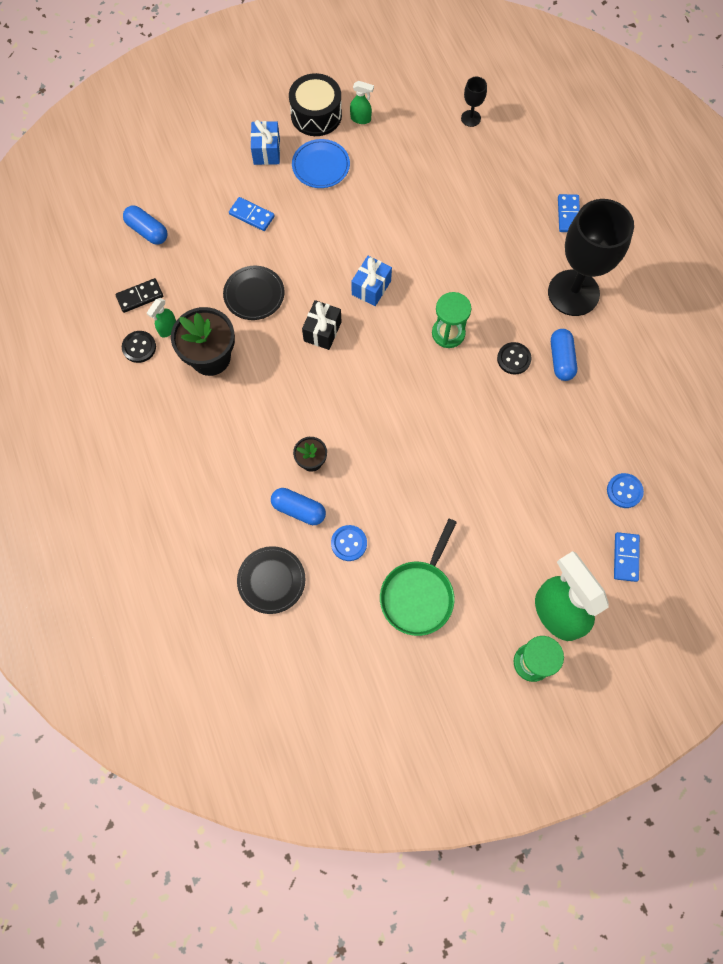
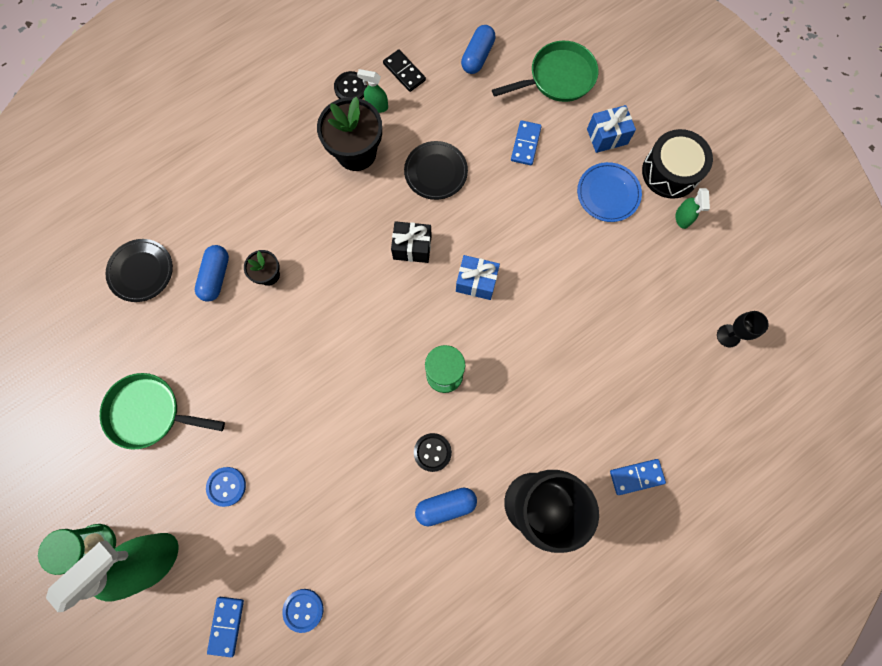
camera: 75 degrees right, 5 degrees up
(195, 173) = (558, 78): none -> green pan
(349, 543) = (190, 332): blue button -> blue button (226, 486)
(626, 557) = (226, 625): blue domino -> blue domino turned 75 degrees counterclockwise

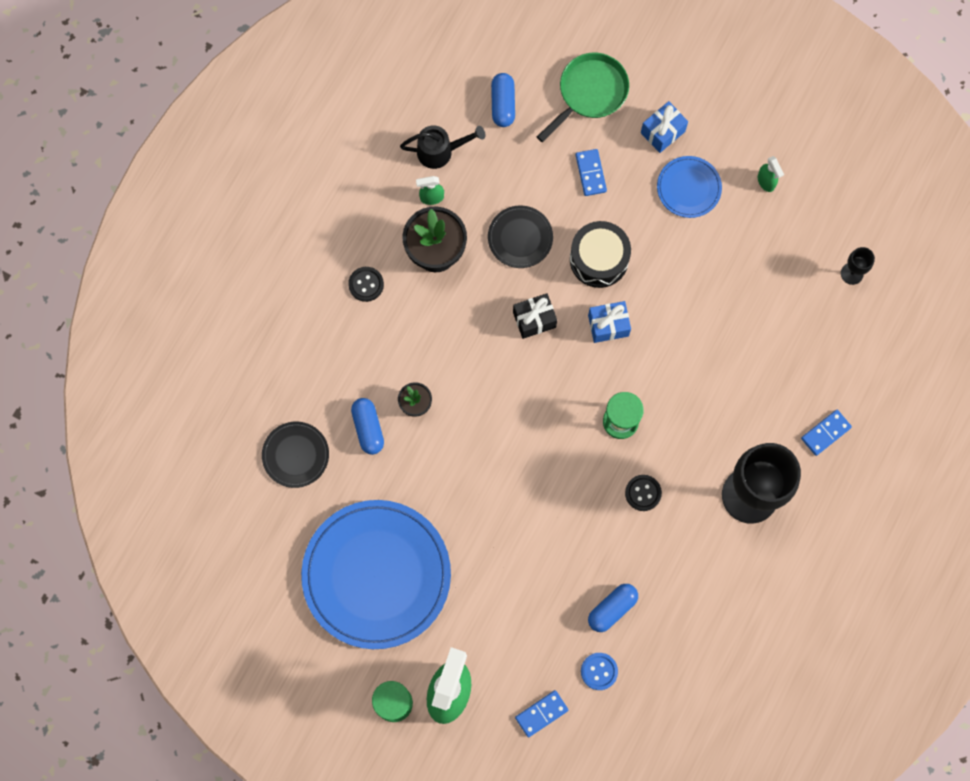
camera: 25 degrees left, 0 degrees up
(149, 412) = (376, 575): green pan -> blue plate
(226, 486) = (479, 604): blue button -> none
(226, 625) = (541, 714): blue domino -> blue domino turned 75 degrees clockwise
(350, 88) = (397, 190): black button -> black button (366, 284)
(404, 72) = (440, 151): black domino -> black watering can
(445, 506) = (676, 532): blue capsule -> blue capsule (612, 609)
(670, 172) = (736, 141): black drum -> black drum (599, 259)

